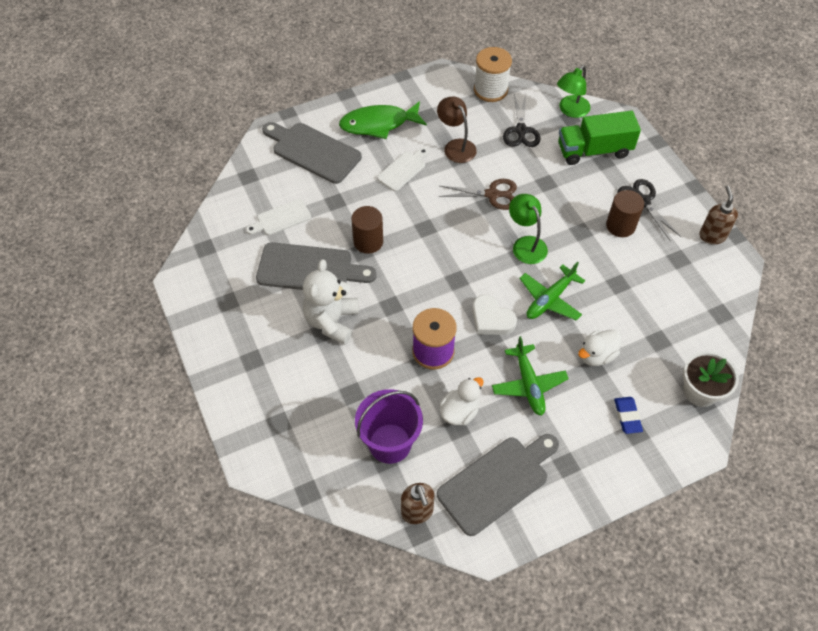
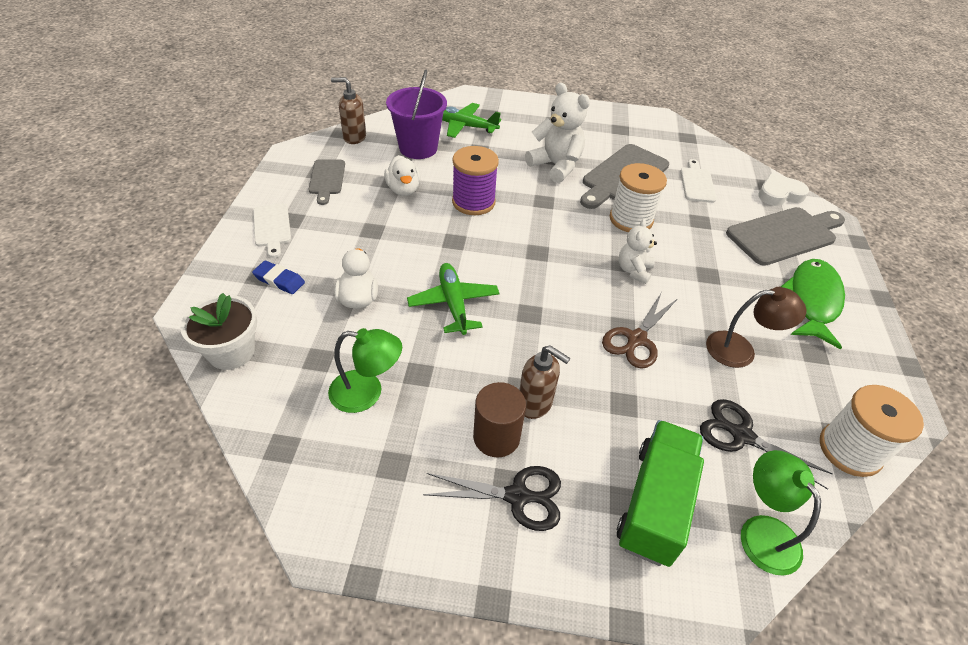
camera: 120 degrees right, 10 degrees down
(368, 241) = (631, 219): brown cylinder -> white spool
(403, 170) = (721, 286): white cutting board -> white cutting board (272, 227)
(428, 218) = (633, 271): none -> white teddy bear
(491, 319) = (471, 251): white heart -> white heart (779, 194)
(497, 482) = (327, 179): grey cutting board -> grey cutting board, size x0.57
(526, 244) = (540, 326): green lamp -> green lamp (367, 393)
(528, 384) = (382, 238): green plane -> green plane (464, 126)
(712, 236) = (390, 542): brown soap dispenser -> brown soap dispenser (535, 404)

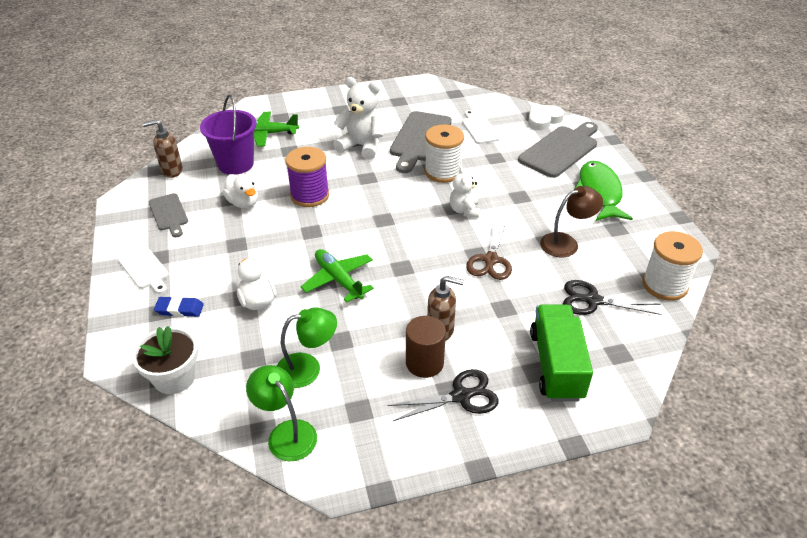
camera: 20 degrees left, 5 degrees down
(762, 532) = (632, 356): green lamp -> green lamp (286, 433)

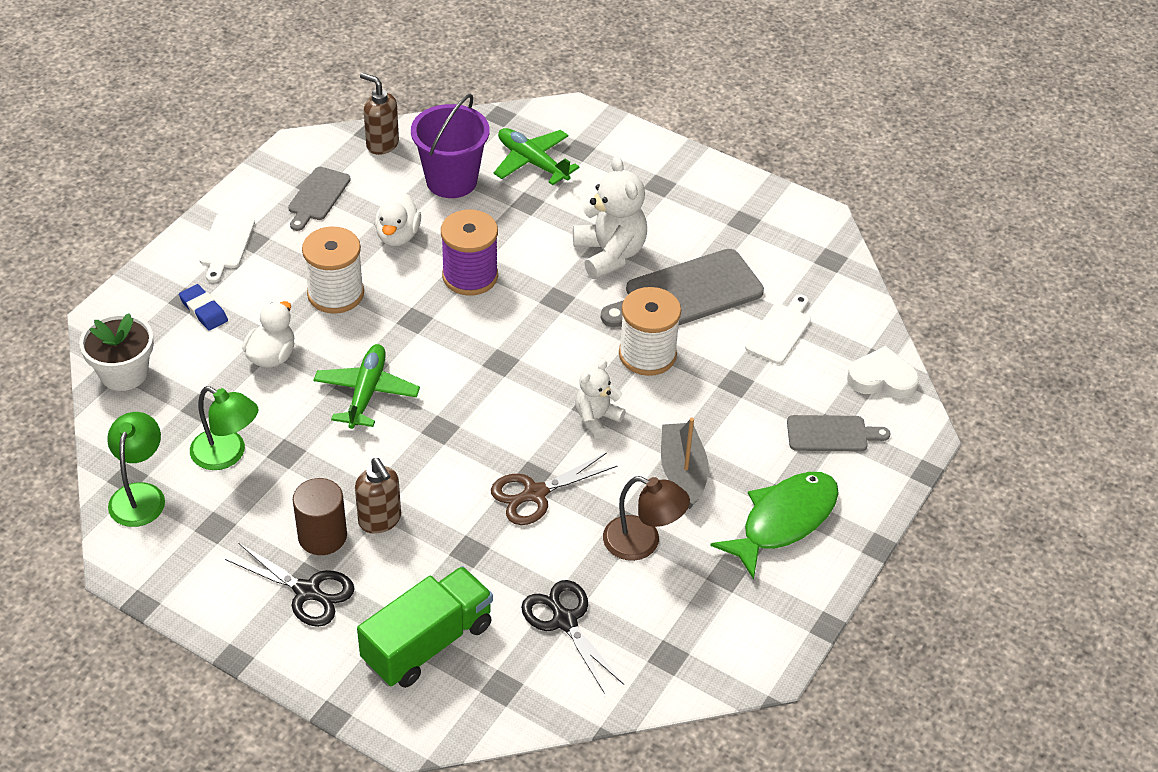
camera: 45 degrees right, 5 degrees up
(533, 204) = (683, 472): none -> grey boat
(560, 150) = (831, 434): grey cutting board -> grey cutting board, size x0.57
(664, 285) = (666, 673): white spool -> white spool (335, 294)

